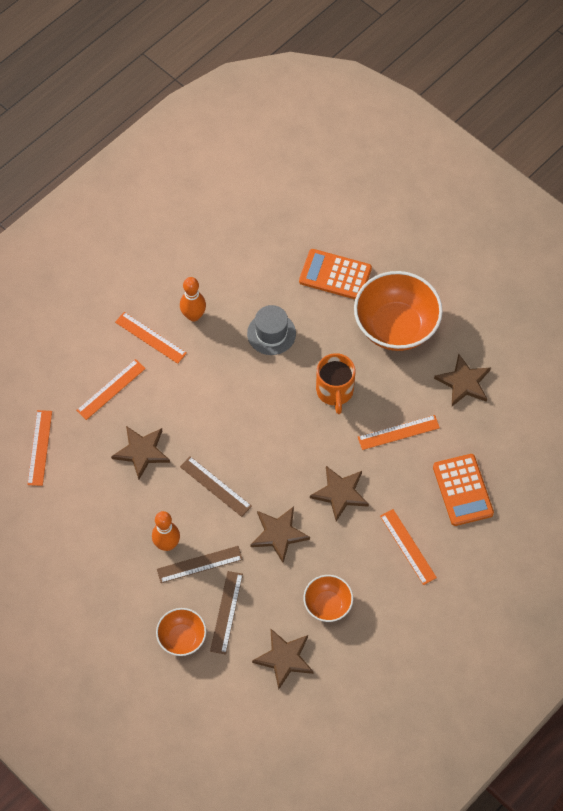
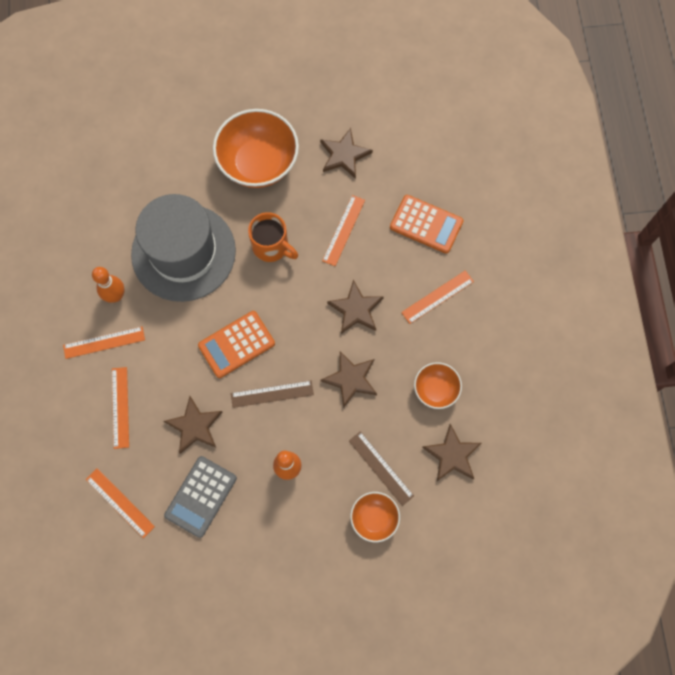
camera: 50 degrees left, 10 degrees up
(92, 499) = (200, 496): none -> grey calculator
(199, 564) = (325, 457): brown ruler -> none
(271, 333) = (183, 252): grey hat -> grey hat, size x2.17
(335, 275) = (178, 169): orange calculator -> orange calculator (236, 344)
(407, 546) = (437, 297): orange ruler -> orange ruler turned 45 degrees counterclockwise

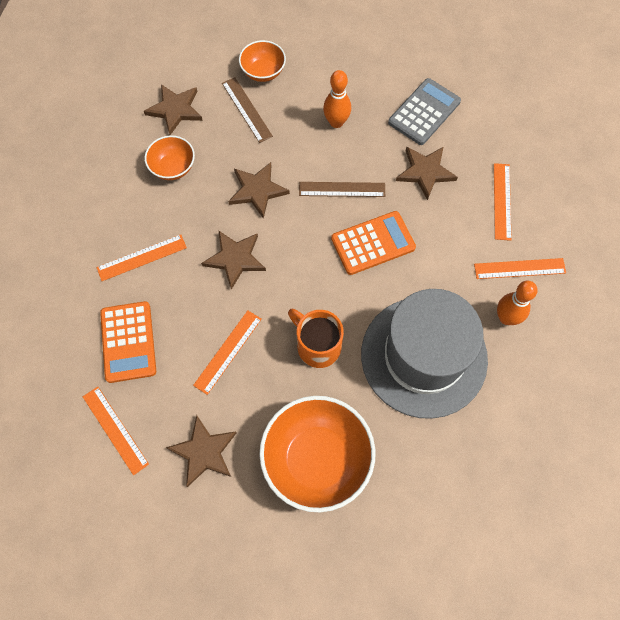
camera: 170 degrees left, 5 degrees down
(120, 503) = (503, 118): orange ruler -> orange ruler (115, 429)
(426, 224) = (128, 342): orange calculator -> orange calculator turned 135 degrees counterclockwise

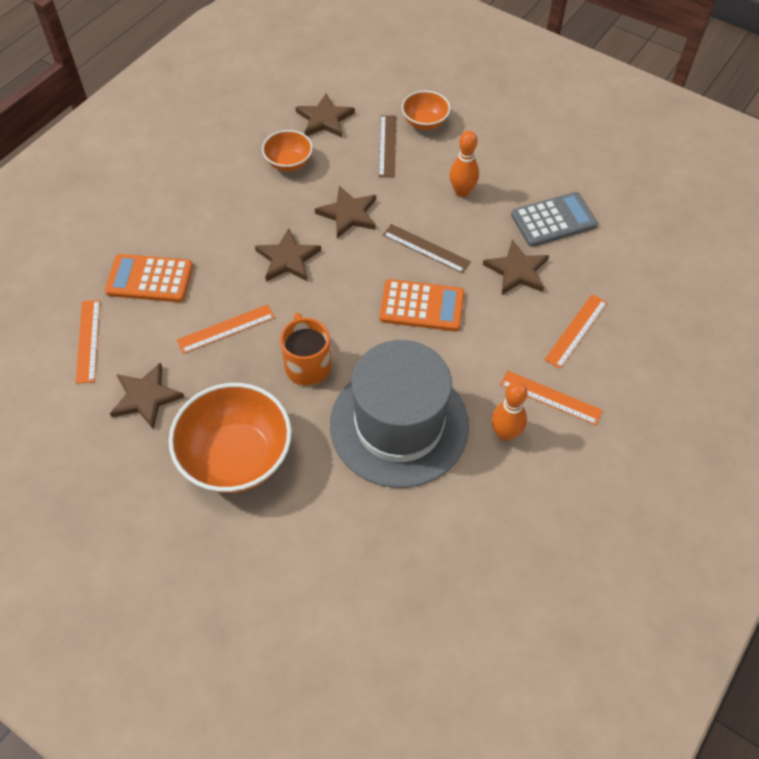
camera: 30 degrees right, 10 degrees down
(128, 342) = (150, 279): orange calculator -> orange calculator turned 75 degrees clockwise
(142, 257) = (210, 220): orange ruler -> none

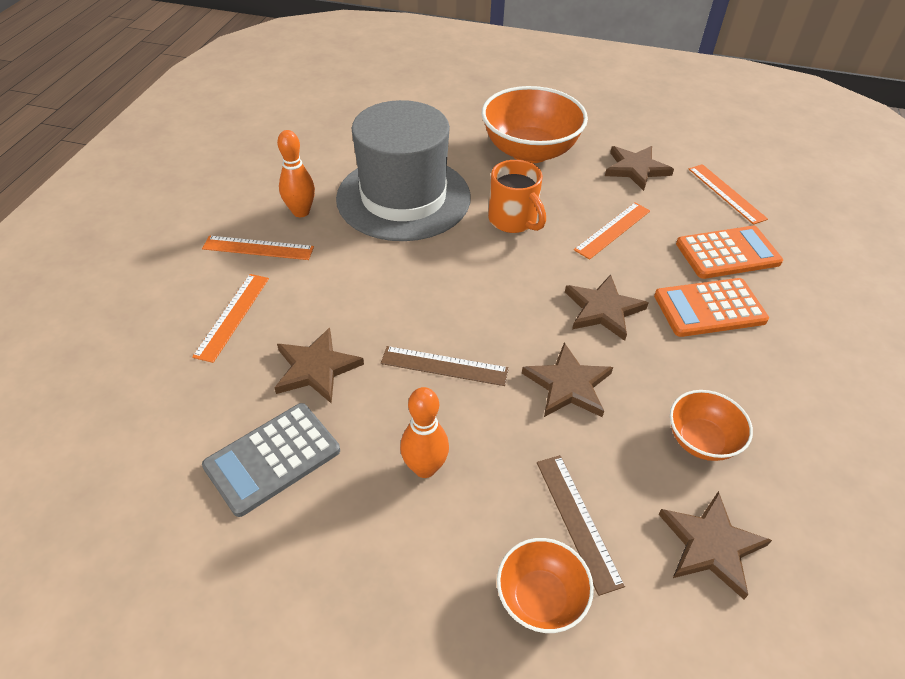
camera: 160 degrees right, 10 degrees down
(422, 306) = (422, 298): orange calculator -> orange calculator (709, 308)

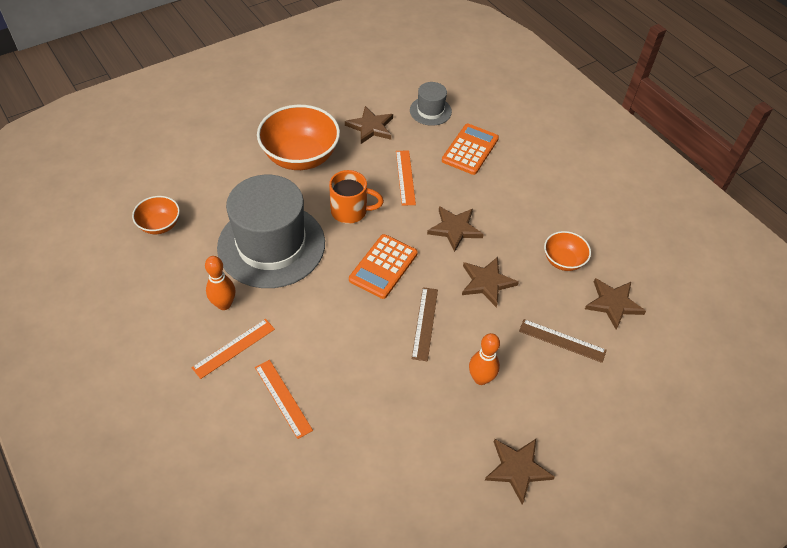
camera: 50 degrees left, 5 degrees up
(272, 458) = (413, 442): grey calculator -> none
(316, 368) = (368, 382): brown star -> brown star (517, 469)
(444, 366) = (425, 323): brown ruler -> brown ruler turned 45 degrees counterclockwise
(540, 598) = (586, 384): orange bowl -> orange bowl (160, 225)
(709, 308) = (496, 189): orange calculator -> orange calculator (383, 266)
(726, 193) = (430, 111): orange ruler -> grey hat

